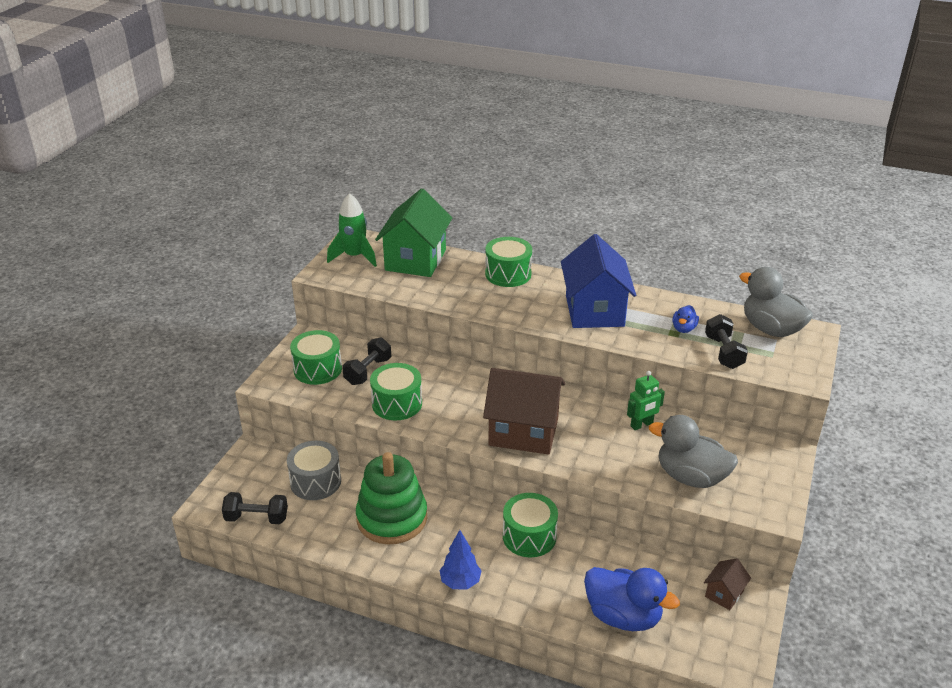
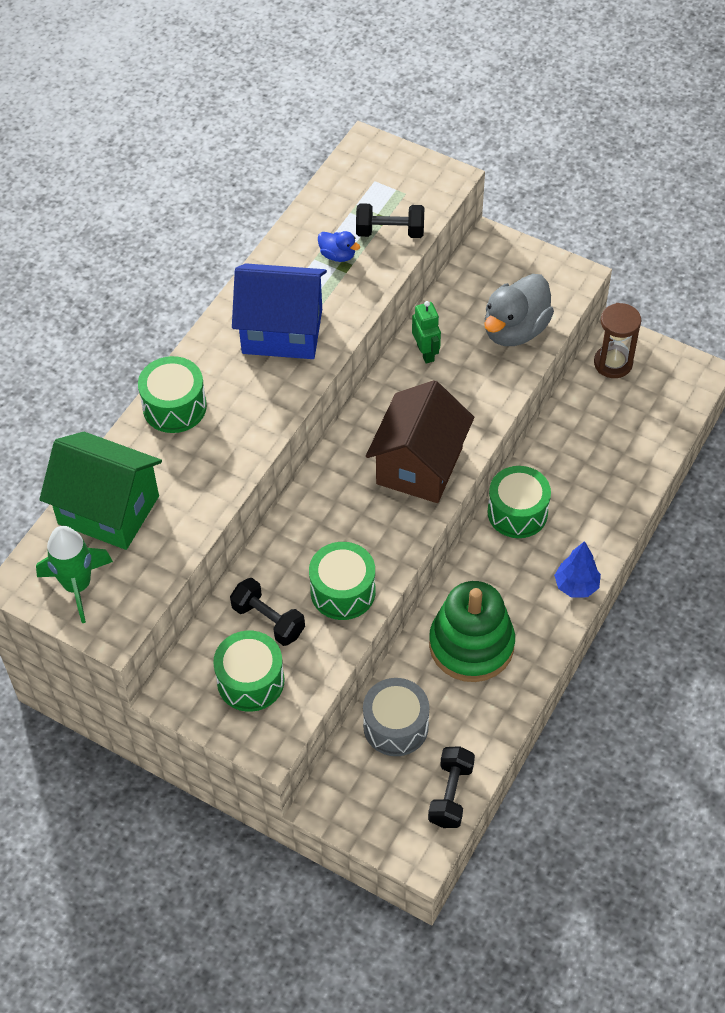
camera: 80 degrees left, 20 degrees up
(623, 616) = (633, 450): blue duck -> none
(724, 594) = (613, 363): brown house -> brown hourglass
(771, 329) = (355, 180): grey duck -> none

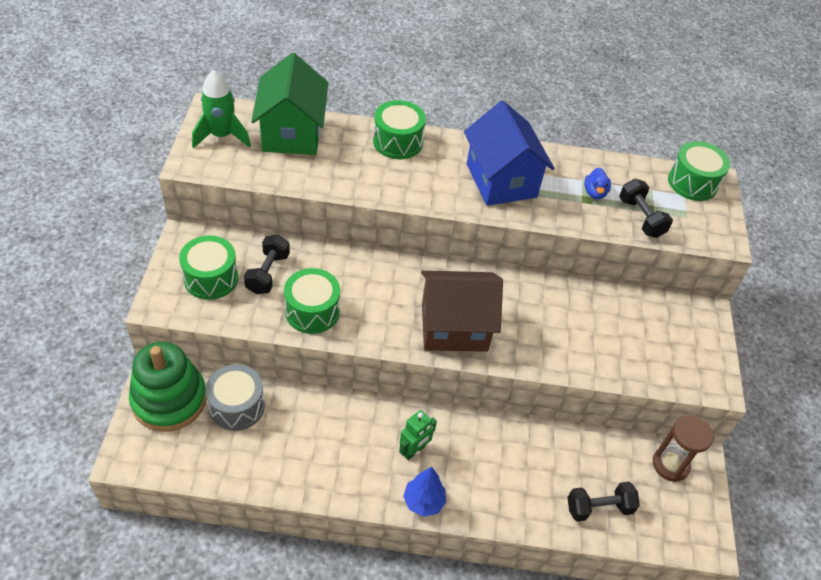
camera: 60 degrees right, 5 degrees down
(426, 353) = (566, 300): green robot -> green robot (414, 450)
(450, 794) = (186, 464): black dumbbell -> black dumbbell (599, 507)
(471, 645) = (331, 437): green stacking toy -> green stacking toy (169, 399)
(515, 330) = (629, 356): grey duck -> none
(517, 512) = (475, 434): green drum -> green drum (692, 182)

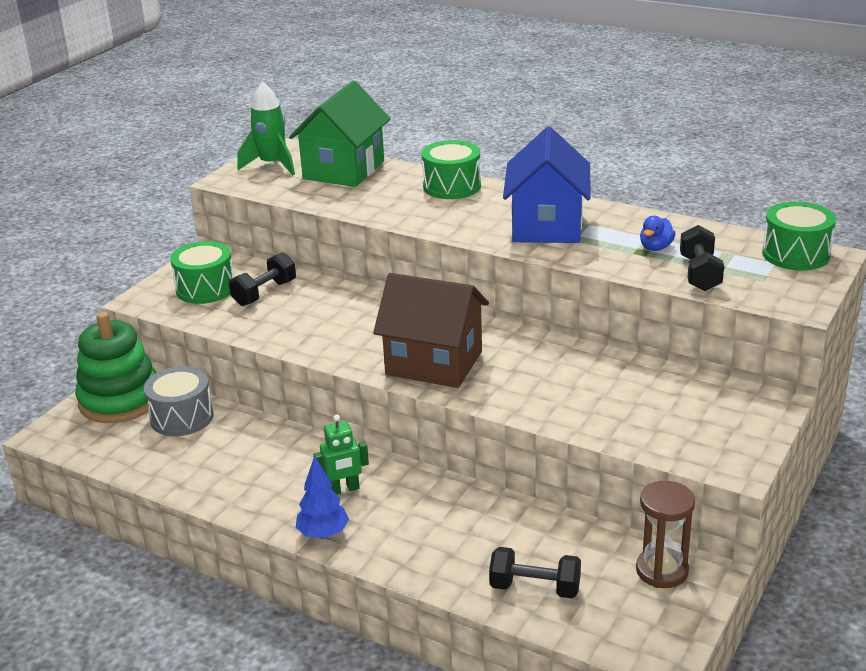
camera: 30 degrees right, 20 degrees down
(312, 311) = (288, 327): green drum -> none

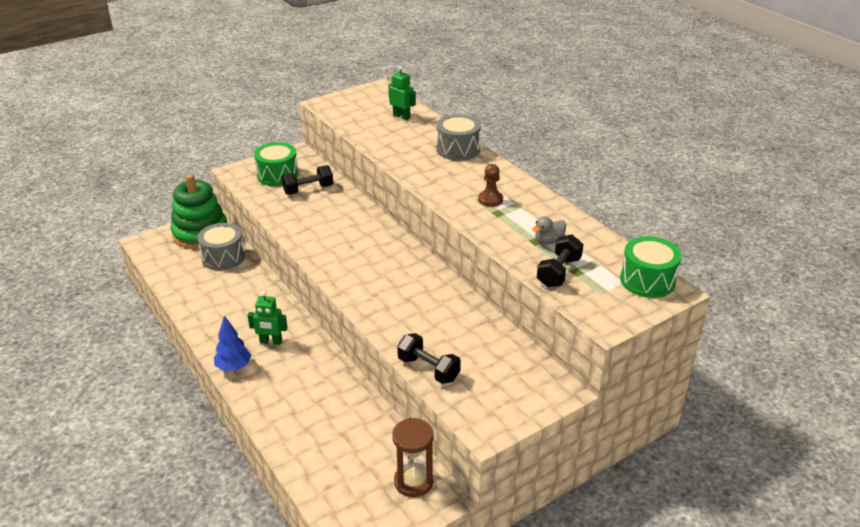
camera: 25 degrees right, 5 degrees up
(272, 165) = (361, 100): green rocket -> none
(344, 170) = (401, 116): green house -> green robot
(434, 363) = (363, 275): brown house -> none
(452, 186) = (458, 149): green drum -> grey drum
(535, 588) = (323, 458): black dumbbell -> black dumbbell (428, 369)
(547, 226) = (490, 199): blue house -> brown pawn
(656, 248) = (548, 241): blue duck -> grey duck

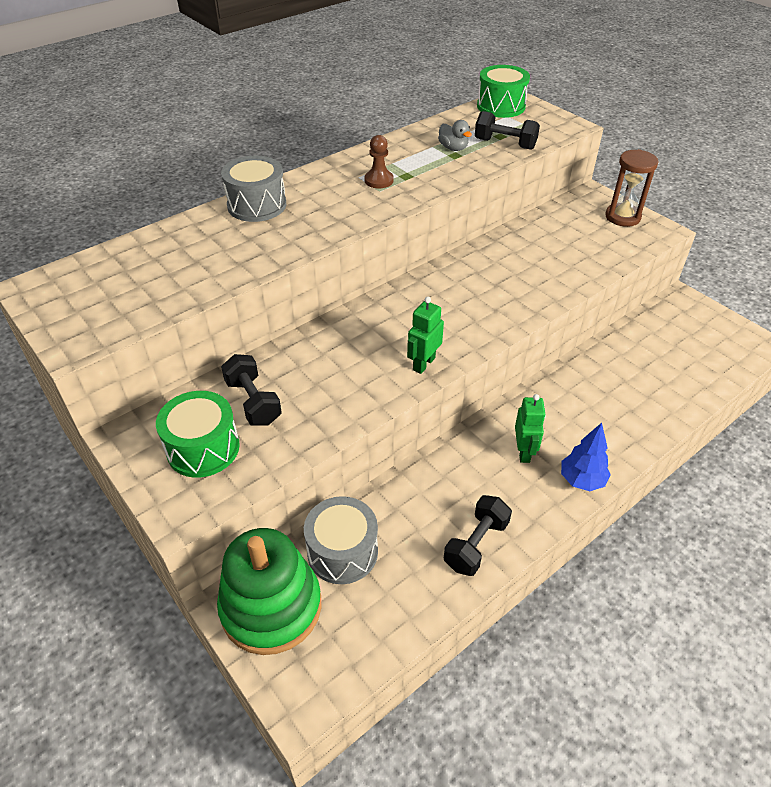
camera: 95 degrees left, 10 degrees up
(401, 116) = (148, 256): green robot -> green robot (423, 364)
(413, 481) = (675, 316): brown hourglass -> brown hourglass (622, 217)
(428, 369) = (601, 264): black dumbbell -> black dumbbell (476, 544)

